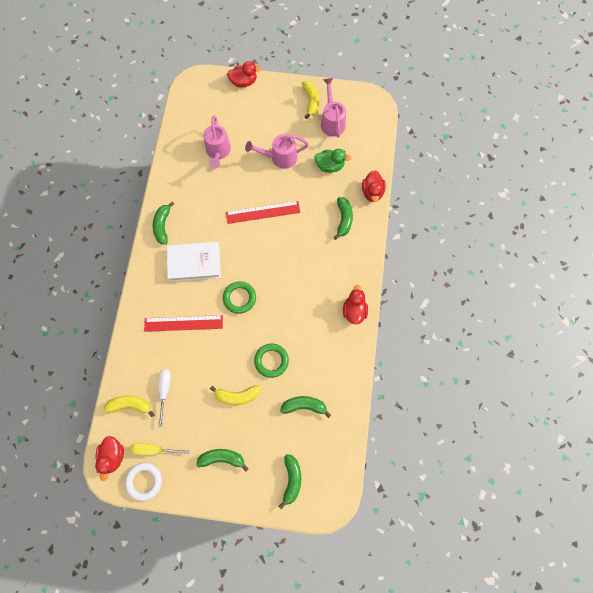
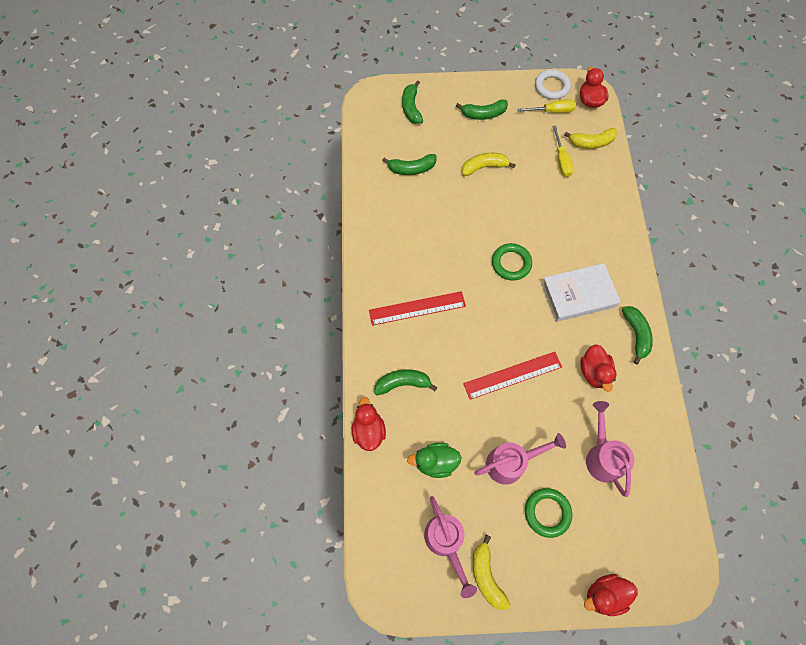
camera: 170 degrees right, 5 degrees down
(165, 391) = (561, 160): white screwdriver -> yellow screwdriver
(183, 323) = (566, 226): red ruler -> red ruler (417, 308)
(271, 361) = (456, 204): green ring -> green ring (547, 512)
(343, 219) = (402, 383): green banana -> green banana turned 90 degrees clockwise
(354, 310) = (372, 271): red duck -> red duck (594, 372)

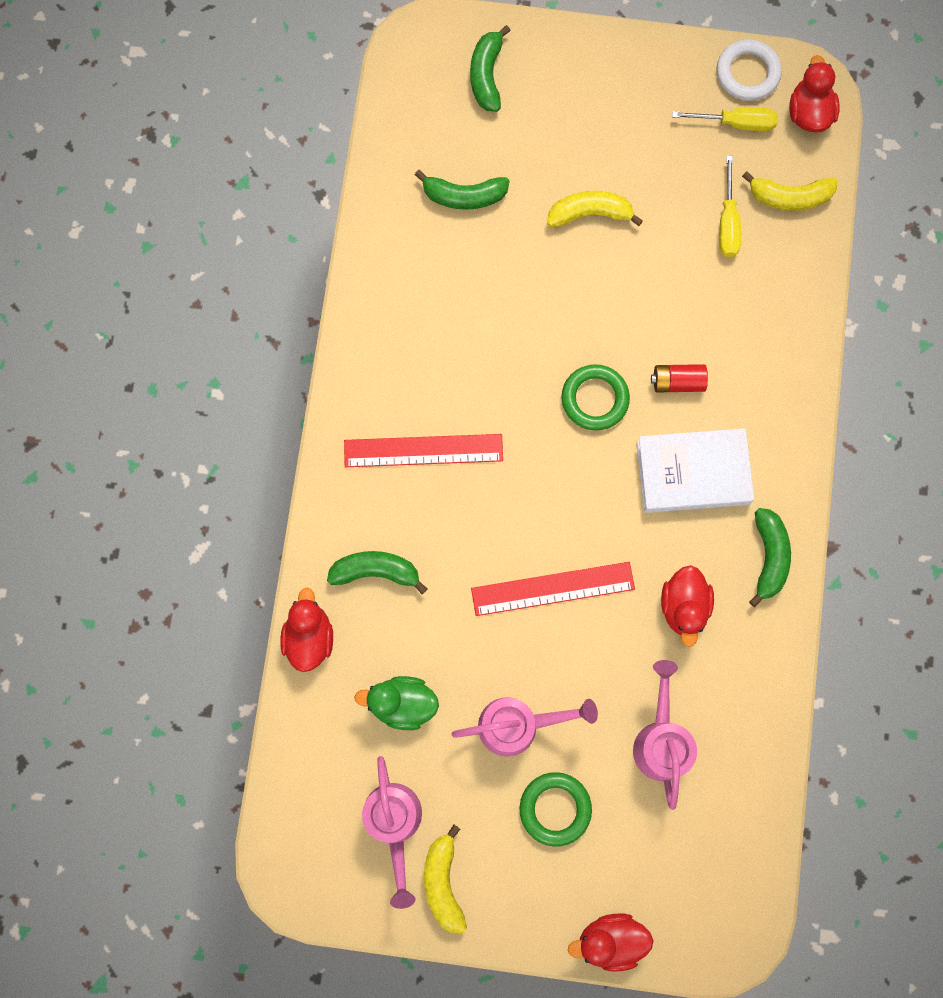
camera: 10 degrees right, 10 degrees up
(483, 114) = (612, 109): green banana -> none
(556, 247) = (677, 382): none -> red battery

